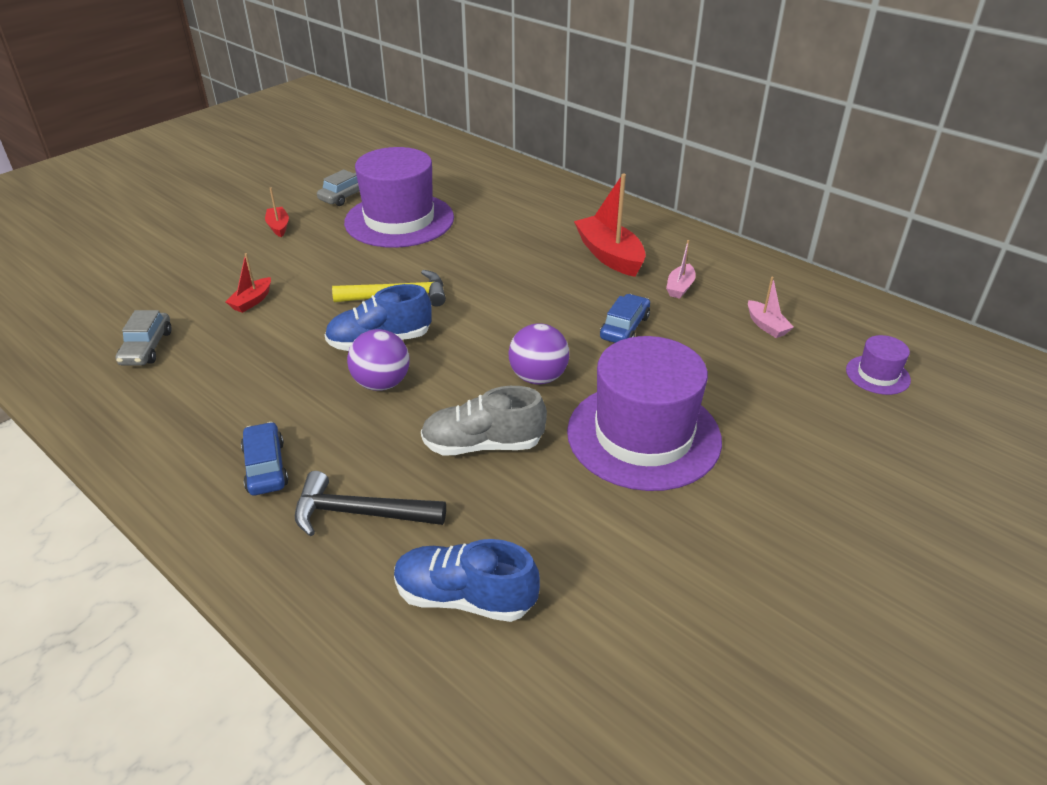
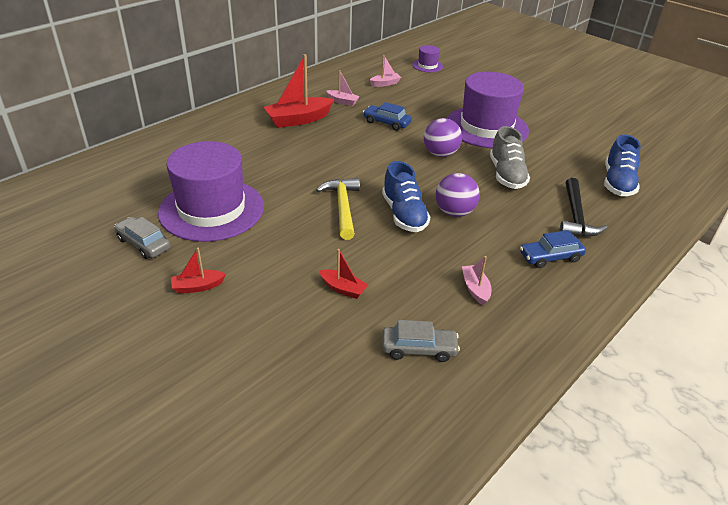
camera: 90 degrees left, 0 degrees up
(222, 392) = (475, 289): none -> pink boat

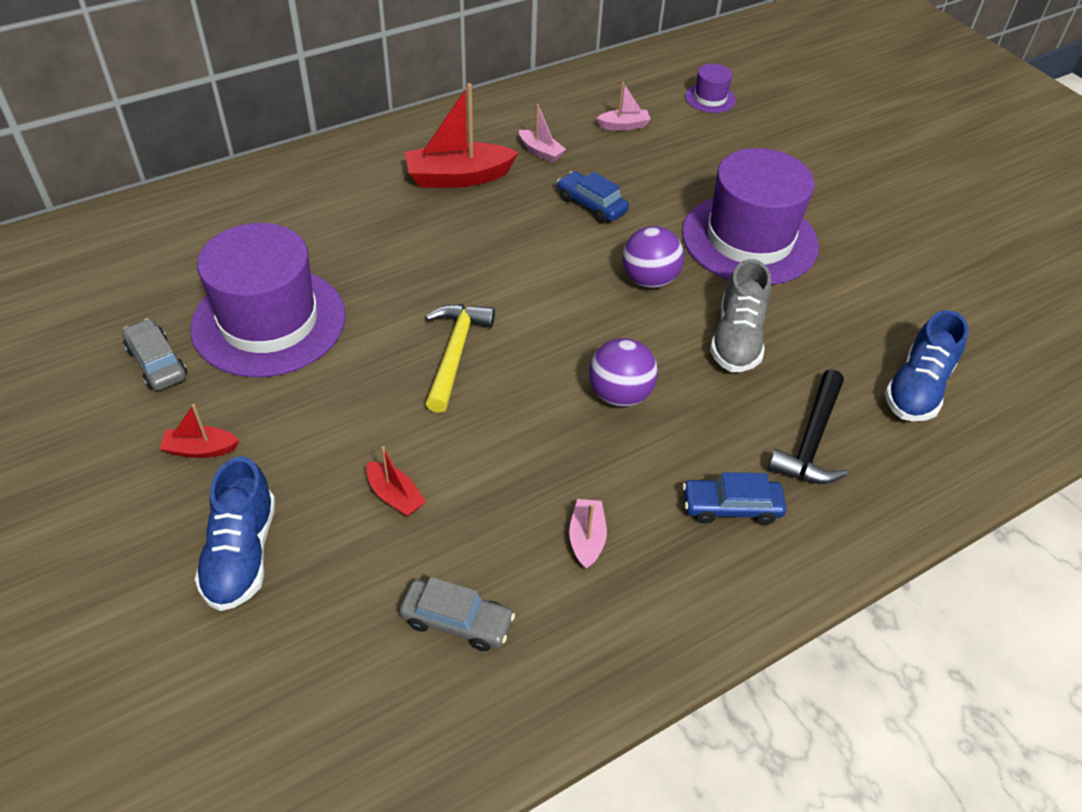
camera: 15 degrees right, 10 degrees up
(404, 214) = (540, 384): blue shoe -> blue shoe (242, 553)

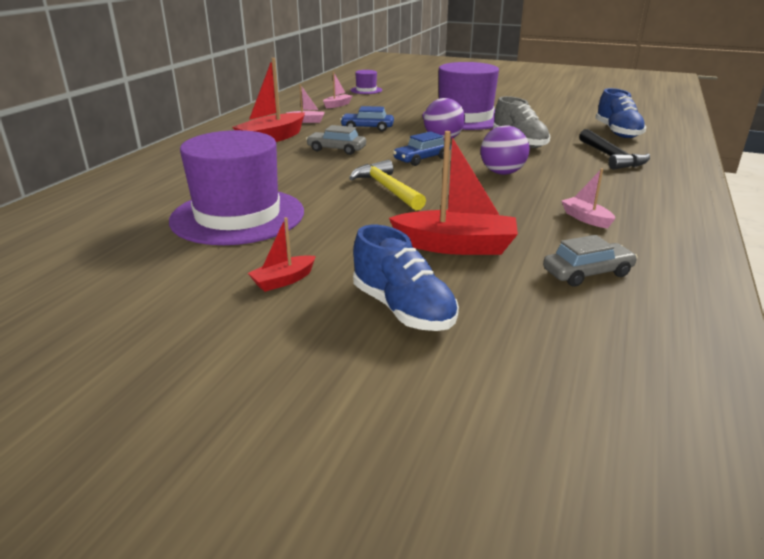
camera: 35 degrees left, 20 degrees down
(157, 363) = (175, 259): grey car -> grey car (336, 149)
(395, 496) = (456, 246): red boat -> red boat, size x1.94
(731, 507) = (623, 185): blue car -> blue car (422, 159)

